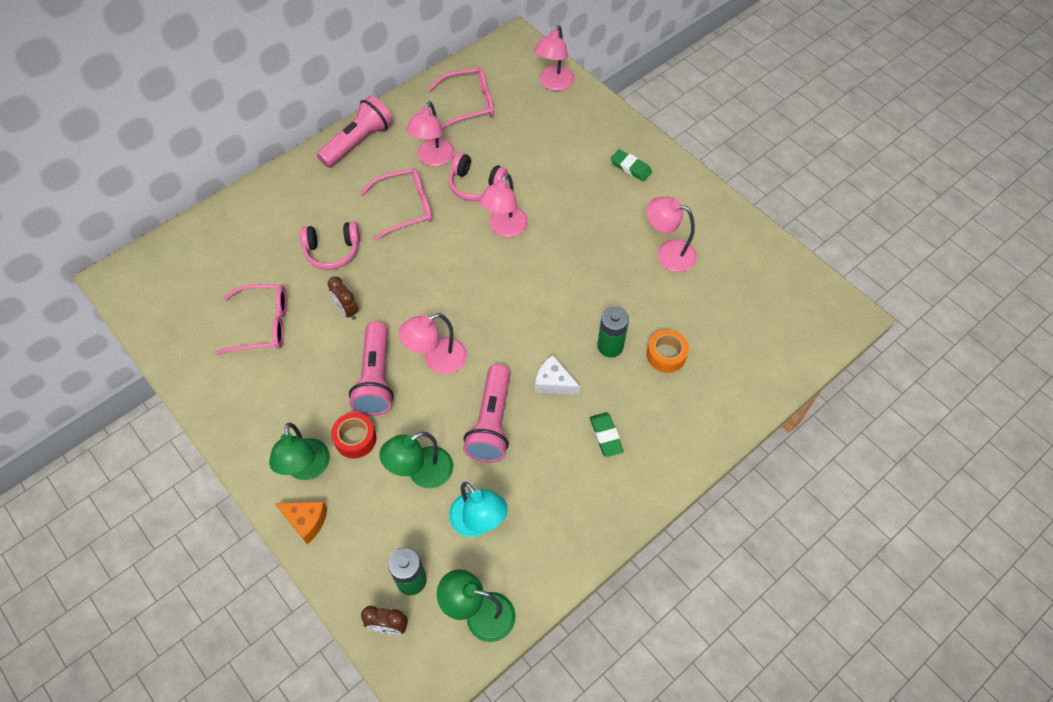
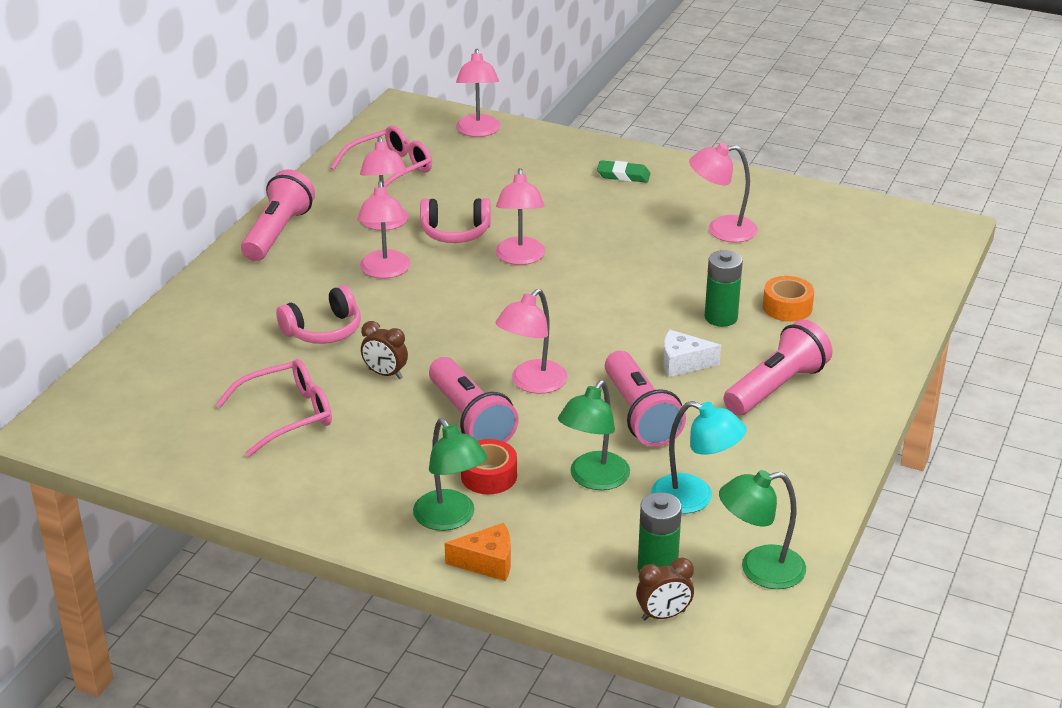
camera: 25 degrees left, 25 degrees down
(405, 207) = (385, 271): pink glasses -> pink lamp
(606, 436) = (776, 387): green eraser -> pink flashlight

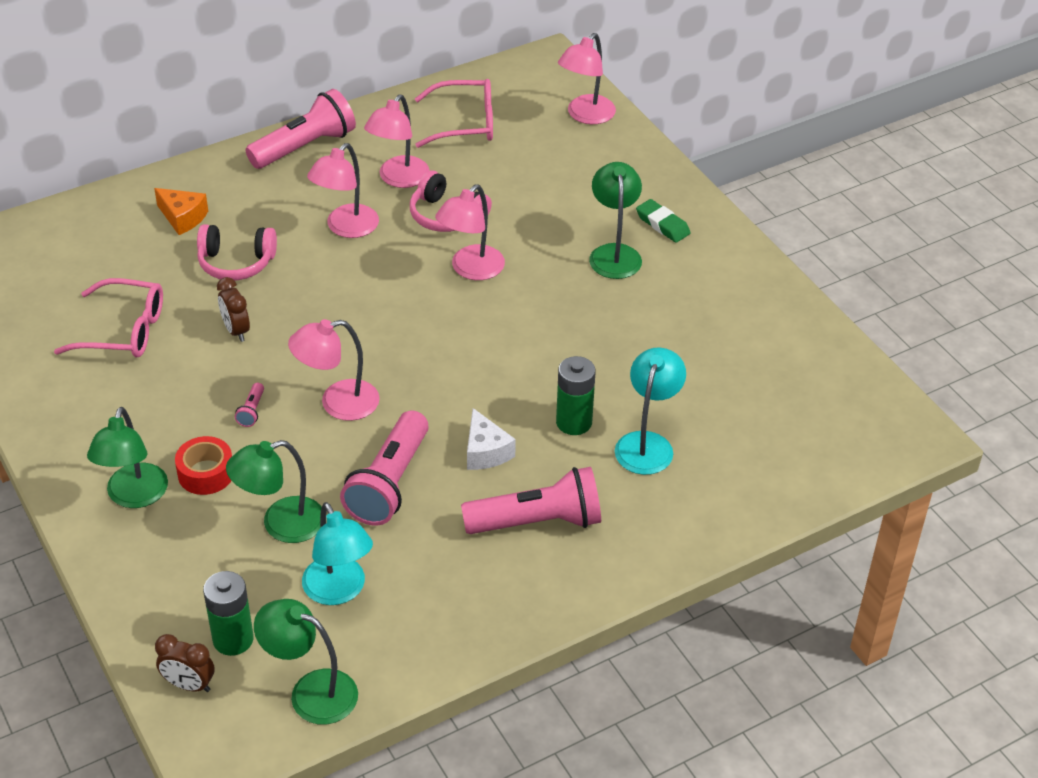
camera: 35 degrees right, 10 degrees up
(470, 419) = (251, 411): pink flashlight -> pink flashlight, size x0.40
(487, 562) = (116, 553): orange cheese -> orange cheese (182, 218)
(612, 206) = (614, 253): none -> green lamp
(683, 363) = (485, 451): white cheese -> white cheese turned 150 degrees counterclockwise
(721, 230) = (685, 328): pink lamp -> none
(787, 307) = (647, 443): orange tape -> turquoise lamp

